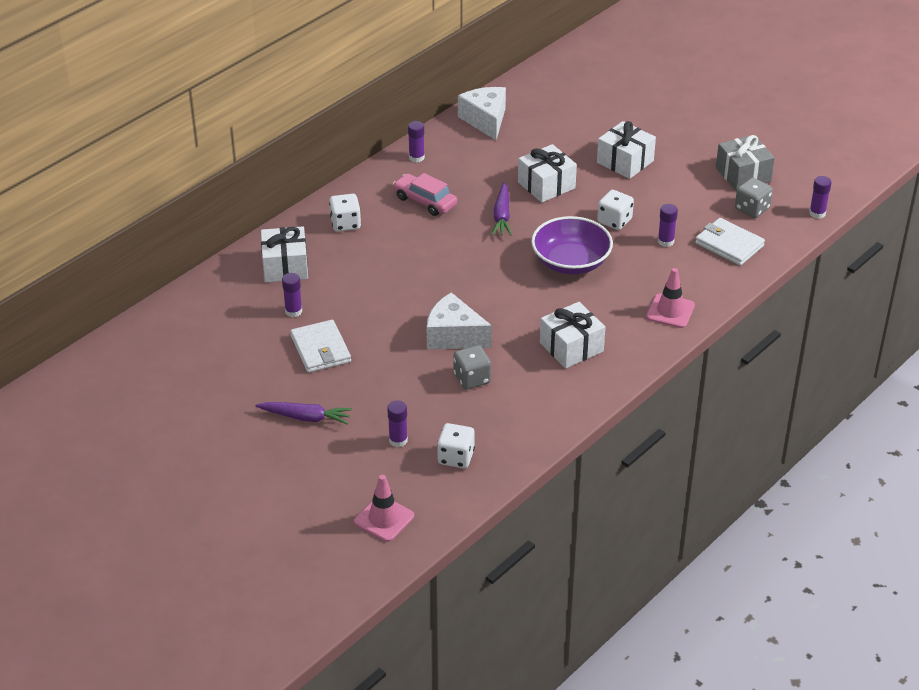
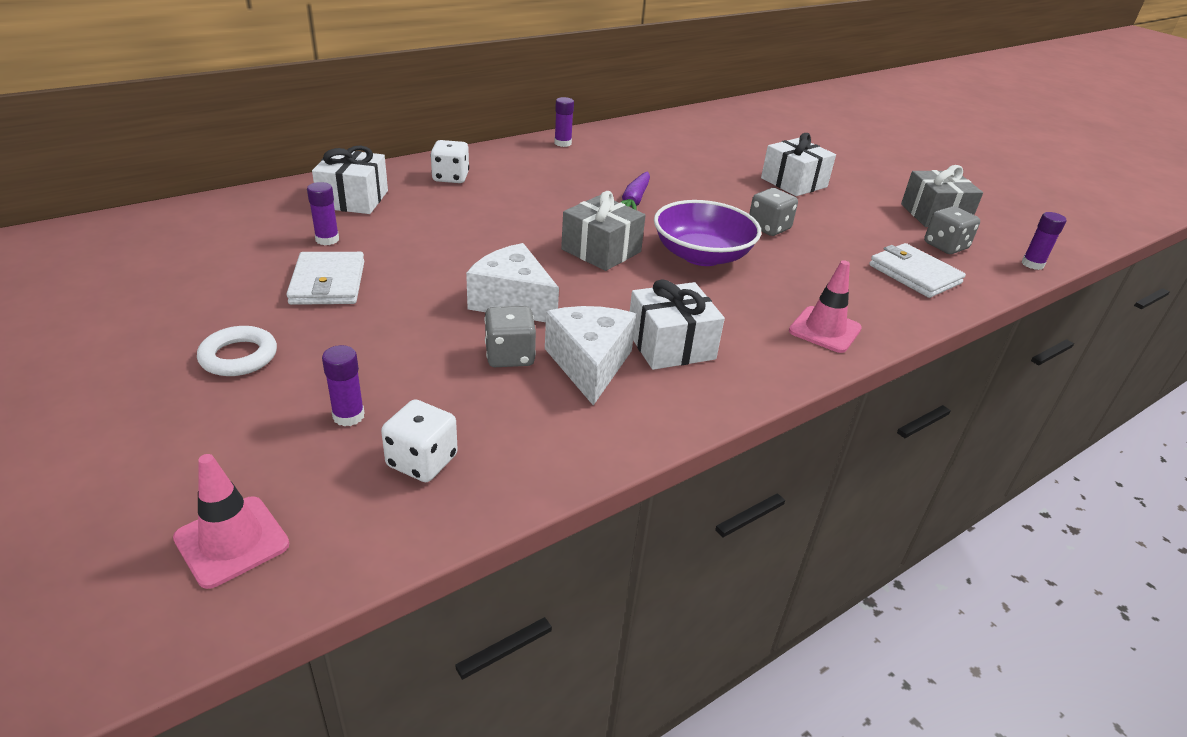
camera: 10 degrees right, 5 degrees down
(305, 417) = (239, 356): purple carrot -> white ring
(425, 201) = (552, 175): pink car -> none
(485, 120) = (650, 130): white cheese -> white cheese (589, 364)
(496, 275) = (601, 250): none -> grey gift
(546, 185) = (696, 186): white gift -> none
(614, 221) = (769, 228): white dice -> grey dice
(665, 241) = (830, 257): purple glue stick -> none

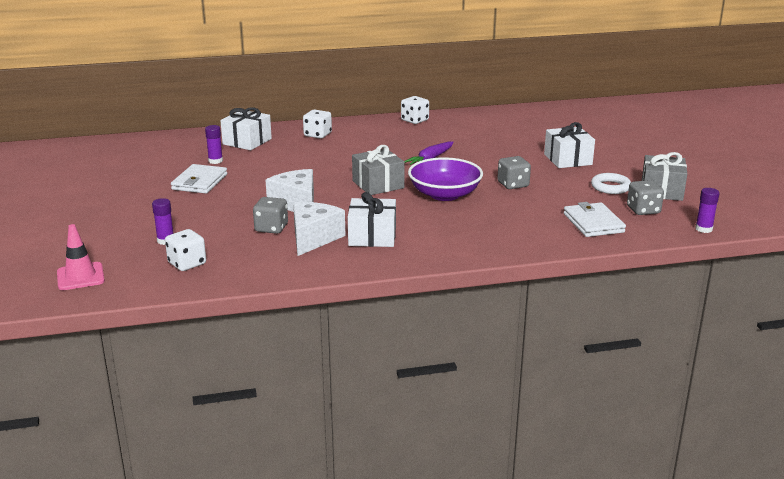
camera: 25 degrees right, 10 degrees down
(239, 356) = (130, 209): white ring -> white ring (610, 187)
(562, 143) = (414, 120): purple glue stick -> white dice
(825, 330) = (484, 243): pink traffic cone -> none

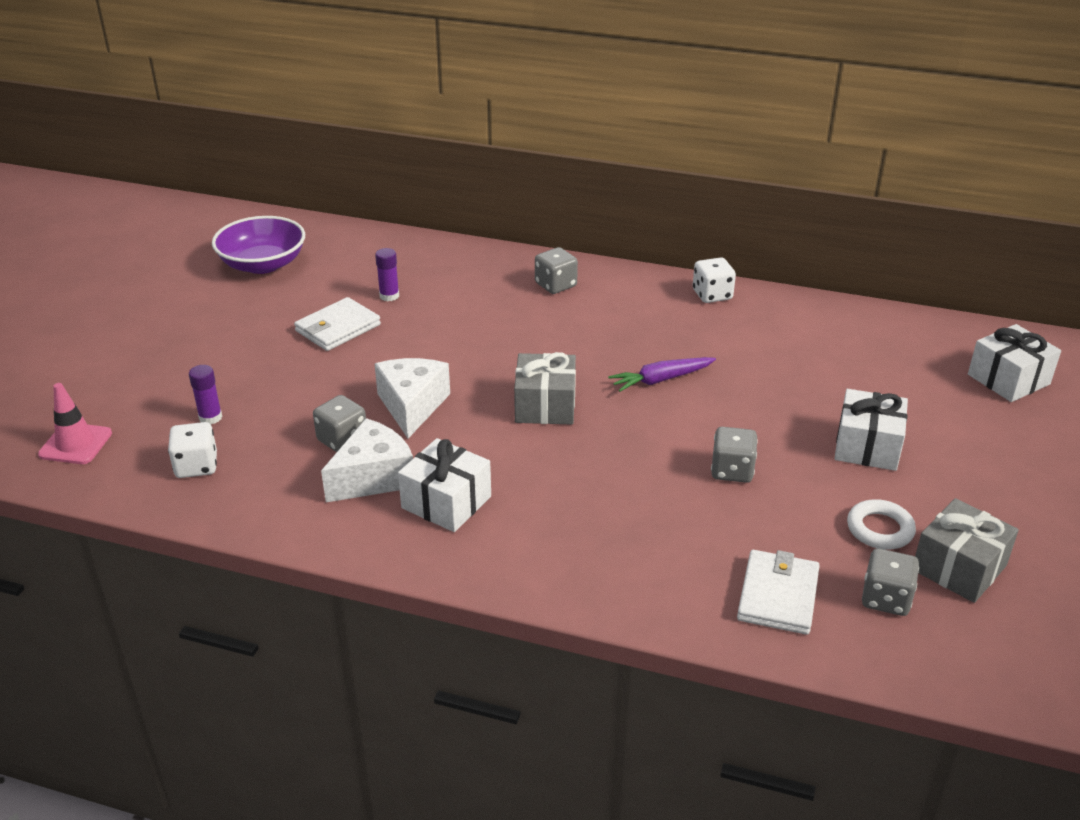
camera: 30 degrees right, 10 degrees up
(247, 141) = (458, 272): white gift -> white gift (1008, 379)
(317, 135) = (555, 285): white dice -> grey dice
(444, 194) = (615, 456): purple bowl -> purple bowl (263, 264)
(703, 229) = (949, 680): purple glue stick -> none

